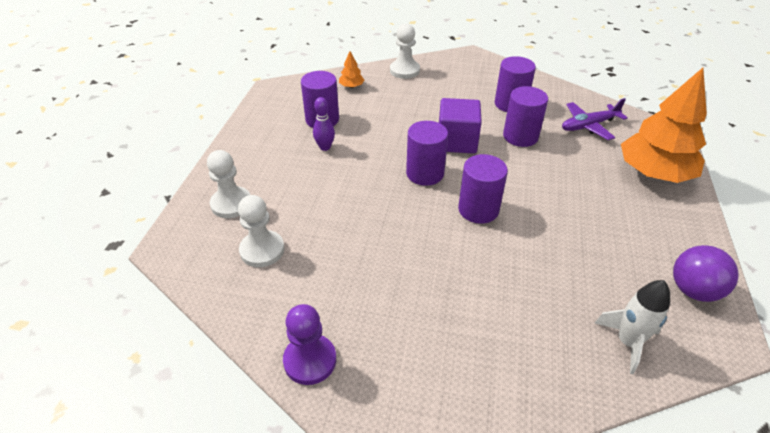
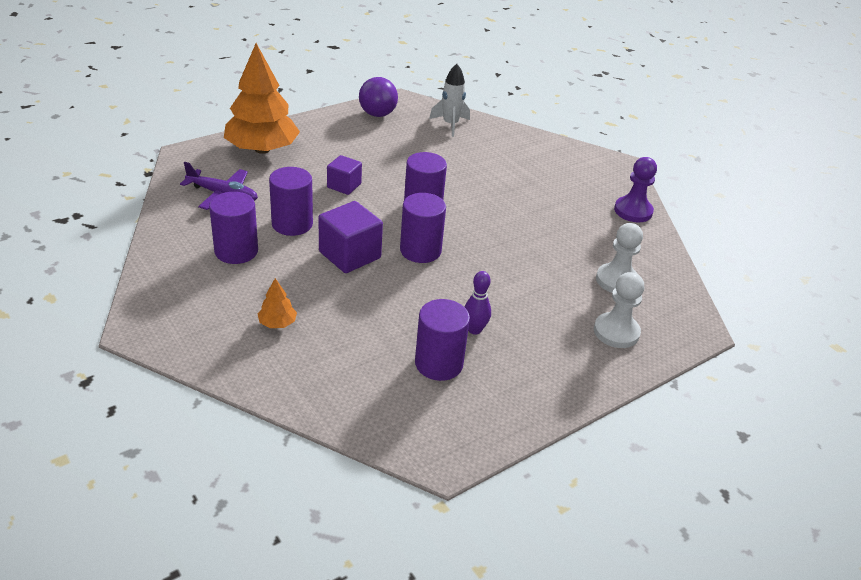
camera: 140 degrees left, 5 degrees down
(351, 86) = (345, 387): orange tree -> orange tree (277, 323)
(404, 70) = (251, 365): white pawn -> none
(553, 186) = (344, 185): none -> purple cube

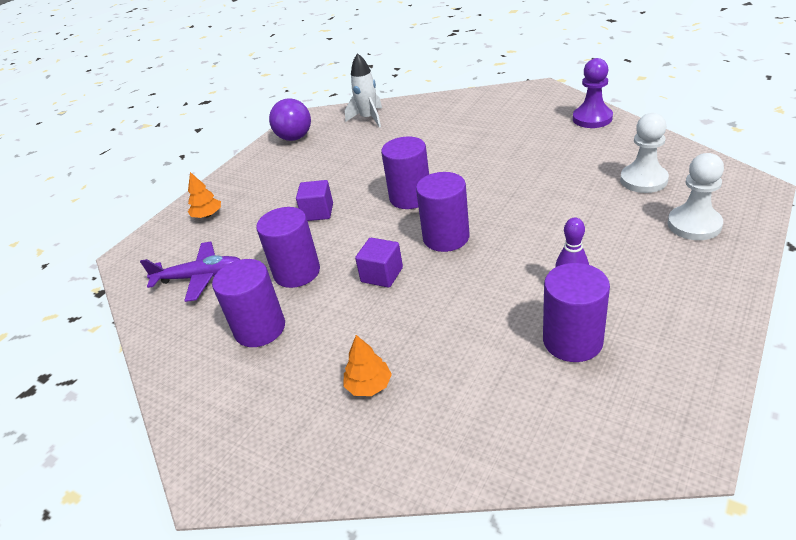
camera: 15 degrees left, 0 degrees up
(262, 149) = (207, 215): orange tree -> orange tree, size x0.40
(350, 255) = (382, 275): purple cube -> purple cube, size x0.62

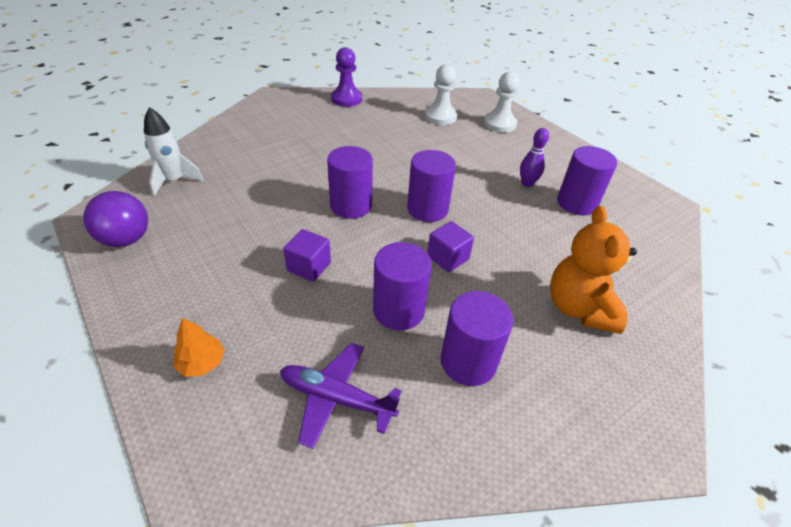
camera: 75 degrees left, 5 degrees up
(200, 277) = (336, 398): purple plane -> purple plane turned 90 degrees counterclockwise
(369, 385) = (579, 308): orange tree -> orange teddy bear

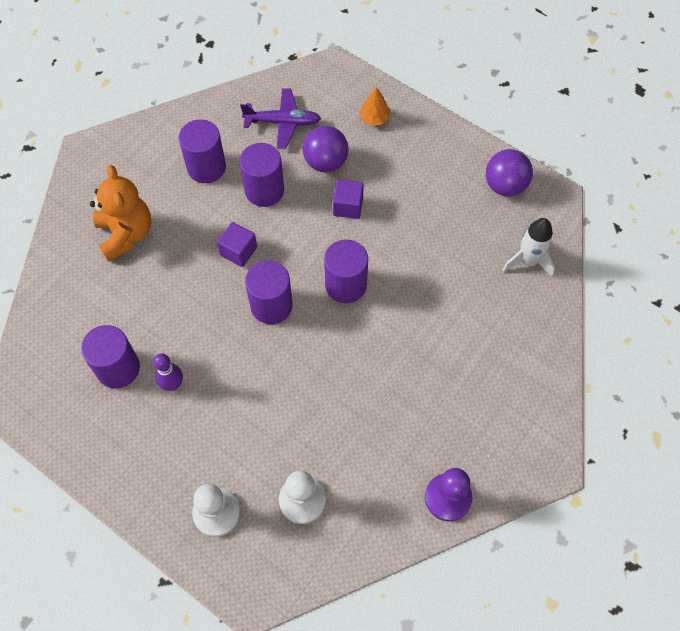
camera: 165 degrees right, 20 degrees up
(306, 322) = (325, 162): none -> purple ball

